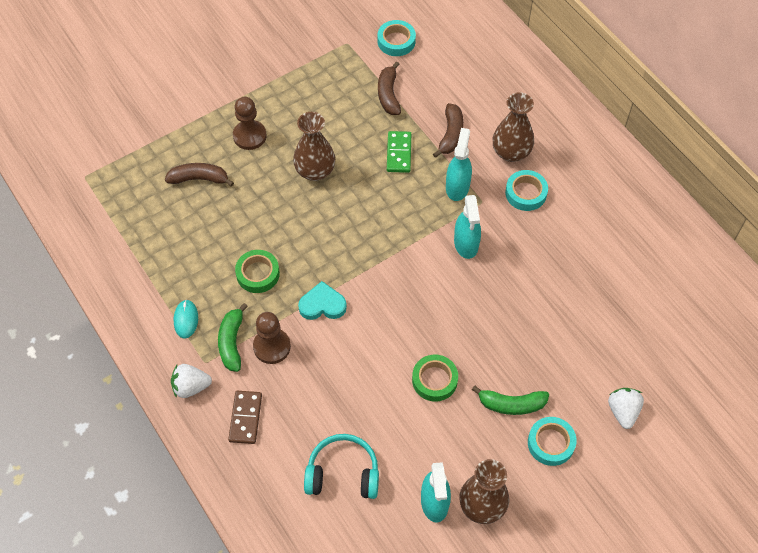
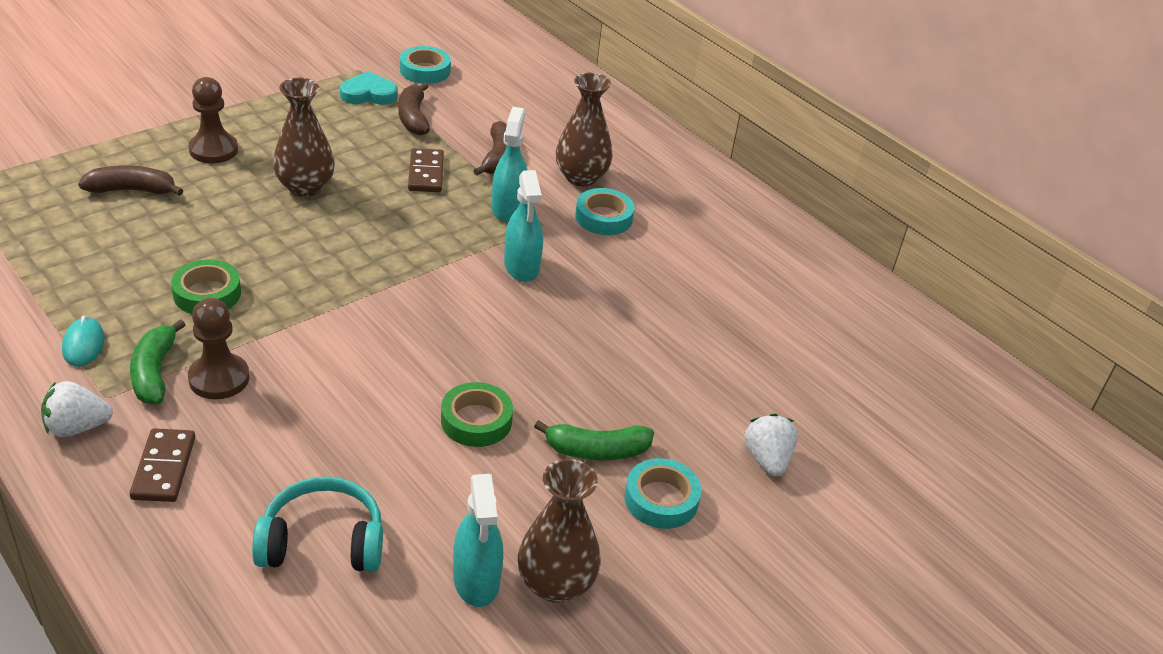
camera: 10 degrees left, 20 degrees down
(322, 305) = (304, 330): turquoise heart -> turquoise heart (369, 94)
(398, 153) = (426, 173): green domino -> brown domino

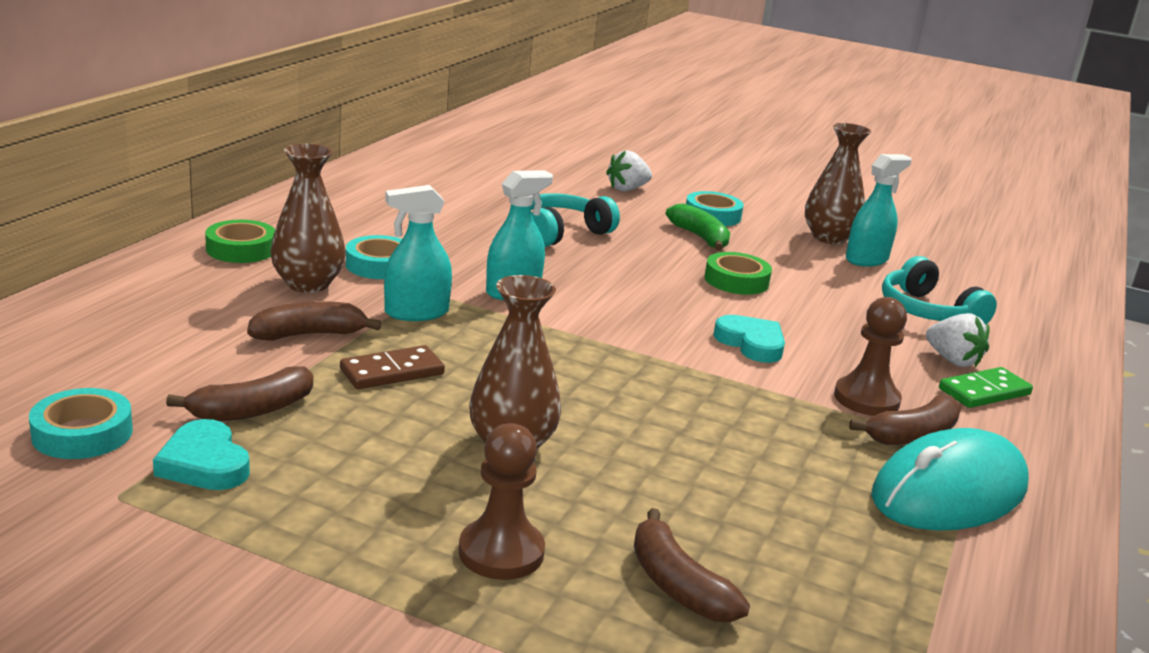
camera: 115 degrees left, 15 degrees down
(77, 427) = (1025, 450): white strawberry -> white strawberry (952, 360)
(83, 344) = (949, 492): turquoise mouse -> turquoise mouse, size x2.30
(154, 372) = (913, 435): green banana -> brown banana
(163, 468) = (984, 392): brown domino -> green domino
(207, 293) = (778, 445): green tape -> green tape (241, 249)
(350, 360) = (751, 343): none -> turquoise heart
(642, 346) = (561, 233): none -> turquoise headphones

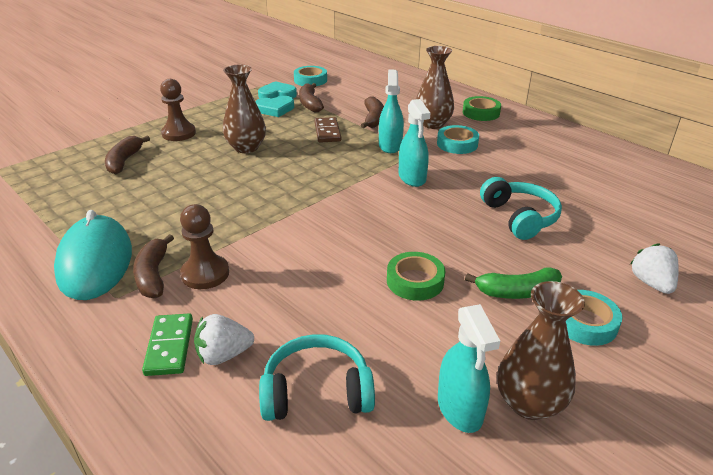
camera: 115 degrees right, 10 degrees up
(677, 585) = (124, 161): brown banana -> brown banana turned 75 degrees counterclockwise
(751, 343) = (305, 250): turquoise heart -> turquoise heart (275, 109)

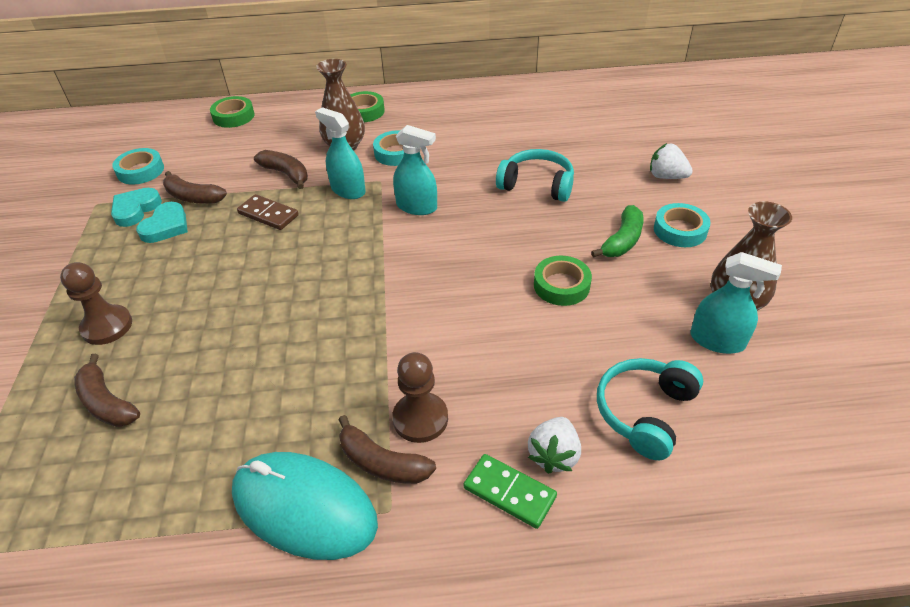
camera: 50 degrees left, 10 degrees up
(246, 147) = (219, 285): brown vase -> none
(400, 78) = (233, 116): none -> green tape

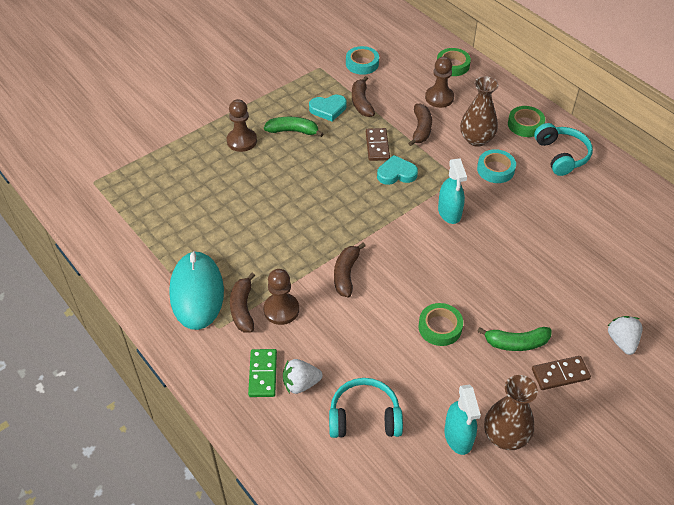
camera: 55 degrees right, 5 degrees up
(107, 402) = (199, 177): brown banana -> brown banana (346, 274)
(135, 209) = (329, 86): turquoise heart -> turquoise heart (396, 173)
(157, 271) = (293, 131): none -> green banana
(262, 143) = (439, 98): none -> brown pawn
(348, 190) = (434, 168): turquoise spray bottle -> none
(537, 185) = (534, 265): turquoise headphones -> turquoise headphones (561, 155)
(680, 230) = (560, 374): turquoise tape -> brown domino

